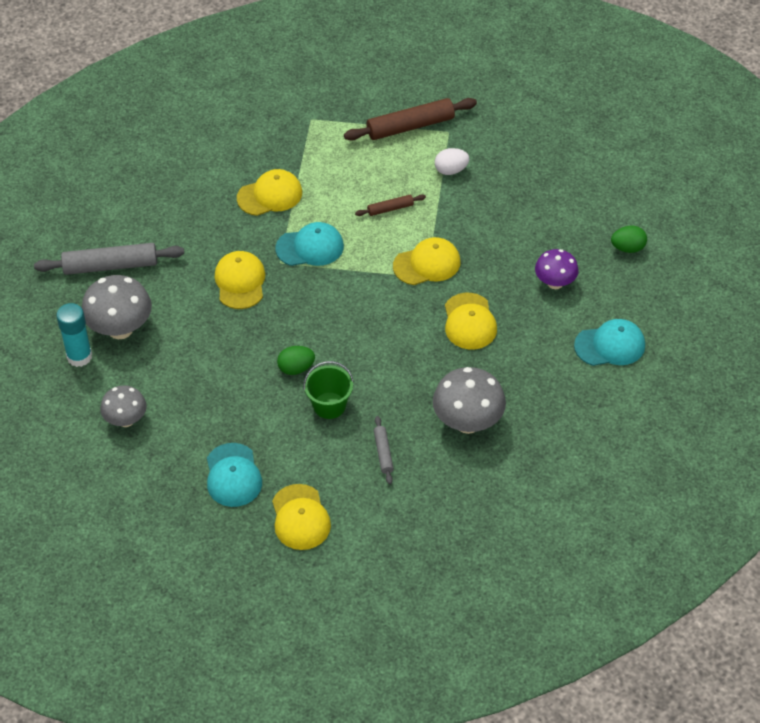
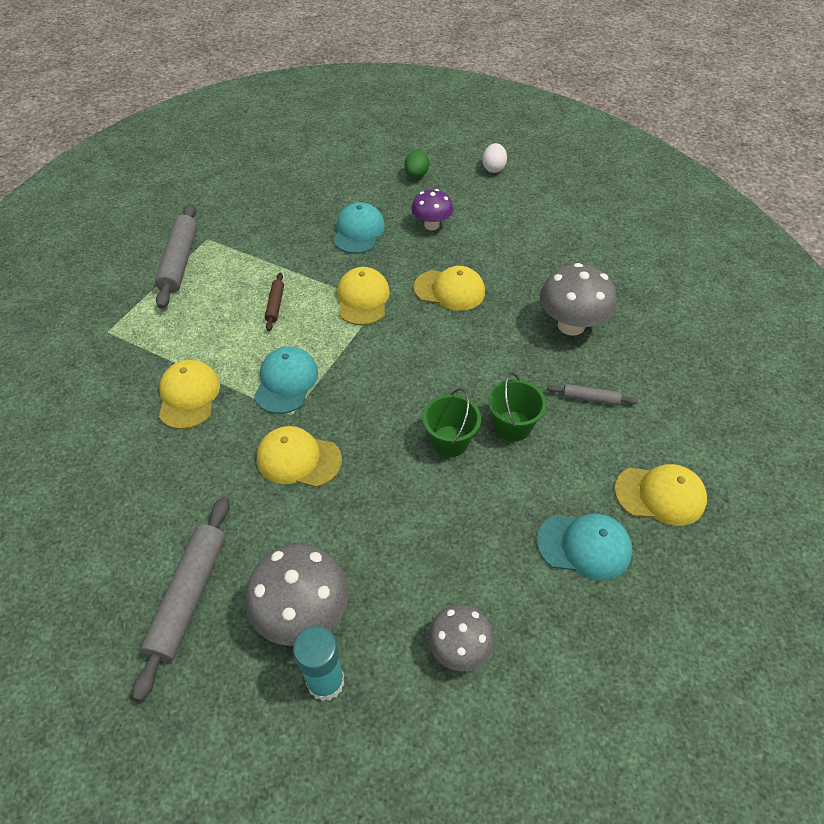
camera: 70 degrees left, 0 degrees up
(296, 368) = (450, 441): green egg -> green bucket
(410, 126) = (180, 261): brown rolling pin -> grey rolling pin
(451, 170) = (256, 250): white egg -> white egg (493, 168)
(610, 345) = (517, 214): turquoise cap -> turquoise cap (358, 231)

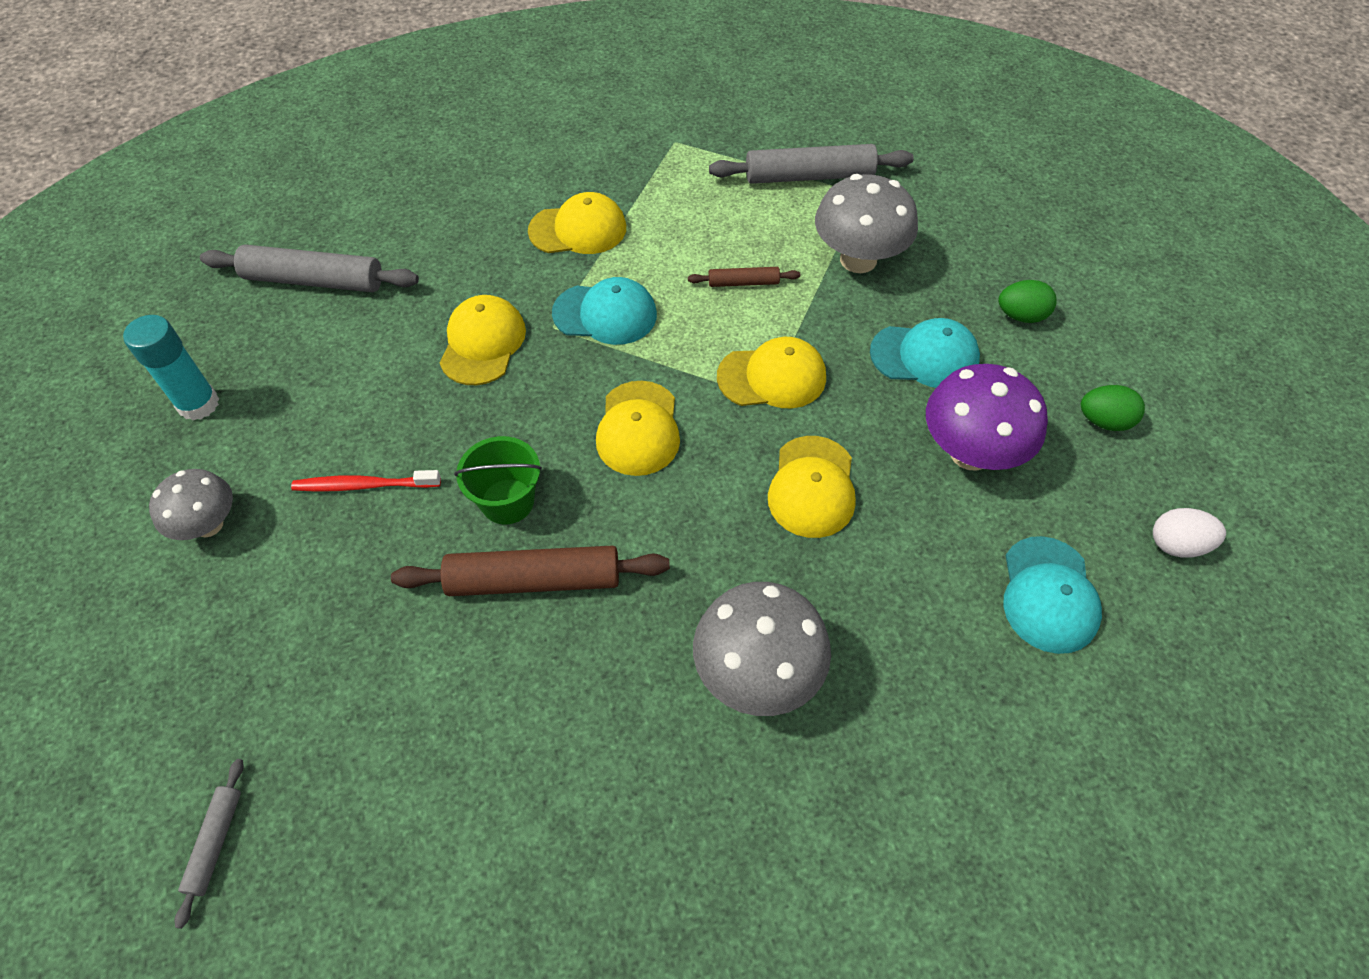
camera: 85 degrees right, 5 degrees up
(303, 613) = (278, 375): grey mushroom -> grey mushroom (858, 260)
(335, 190) = (1021, 316): none -> green egg
(429, 534) = (363, 485): none -> red toothbrush
(431, 225) = (970, 452): purple mushroom -> purple mushroom, size x1.58
(512, 426) = (534, 580): green bucket -> brown rolling pin
(584, 546) = (323, 672): turquoise cap -> turquoise cap (1048, 595)
(590, 398) = (591, 696): grey rolling pin -> grey rolling pin (216, 842)
(660, 495) = (398, 791): yellow cap -> yellow cap (638, 428)

